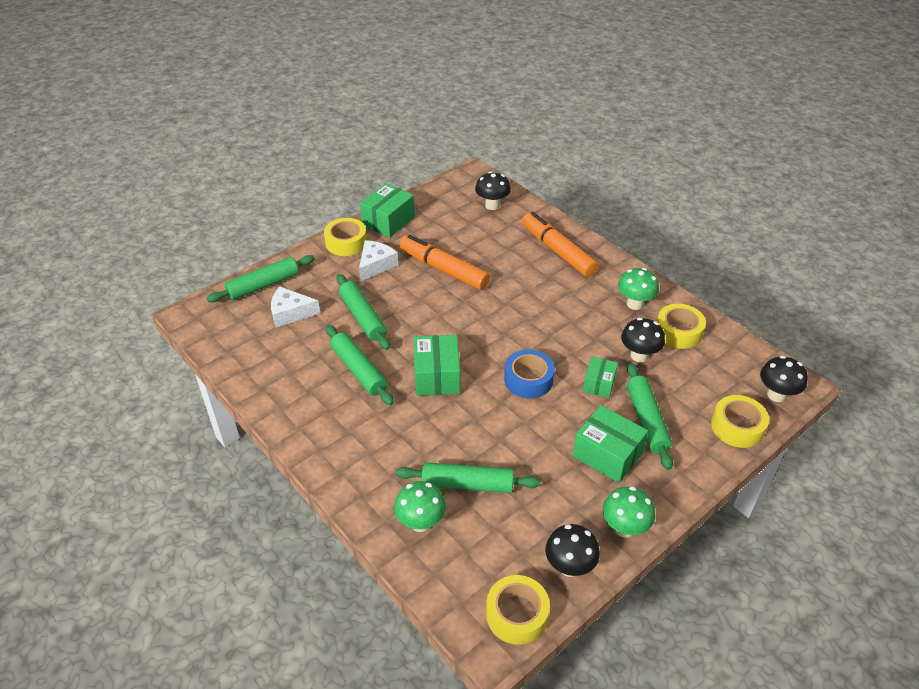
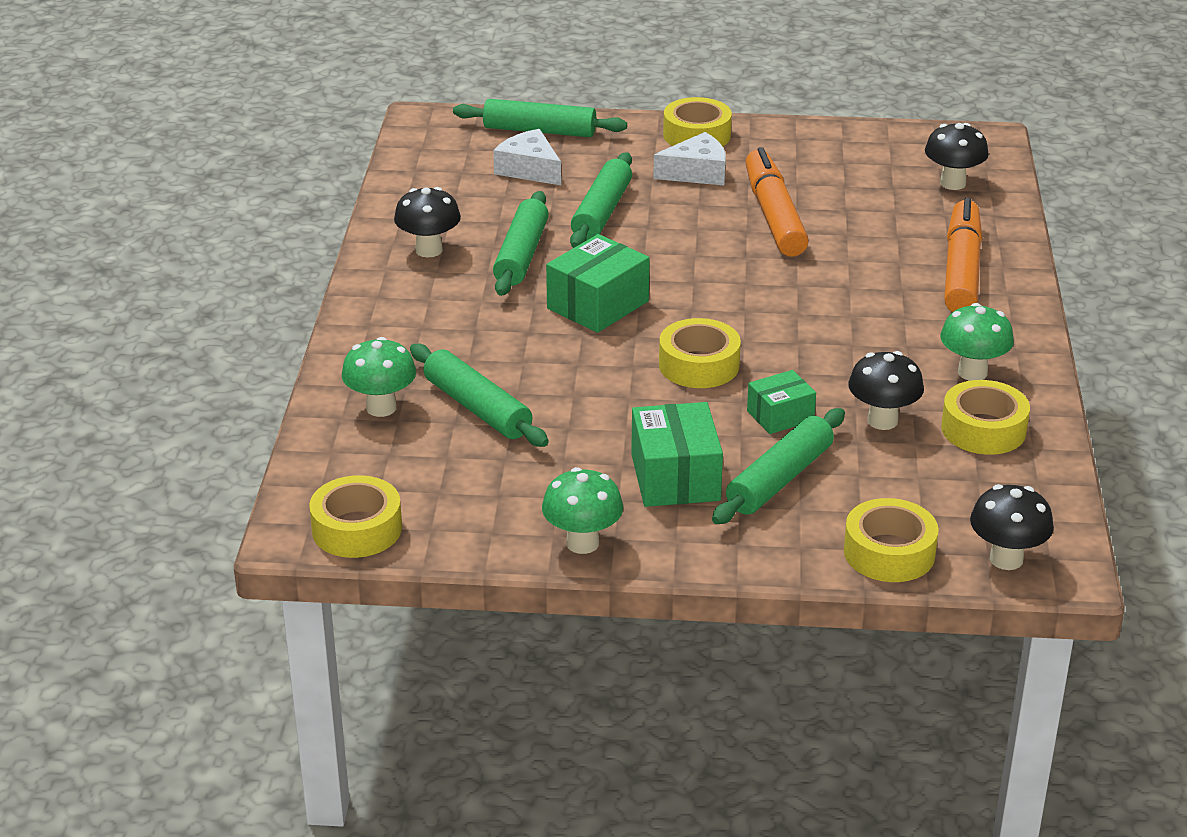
camera: 45 degrees right, 10 degrees down
(388, 221) = (784, 138): green box -> none
(528, 379) = (699, 365): blue tape -> yellow tape
(569, 567) = (469, 532): black mushroom -> black mushroom (429, 250)

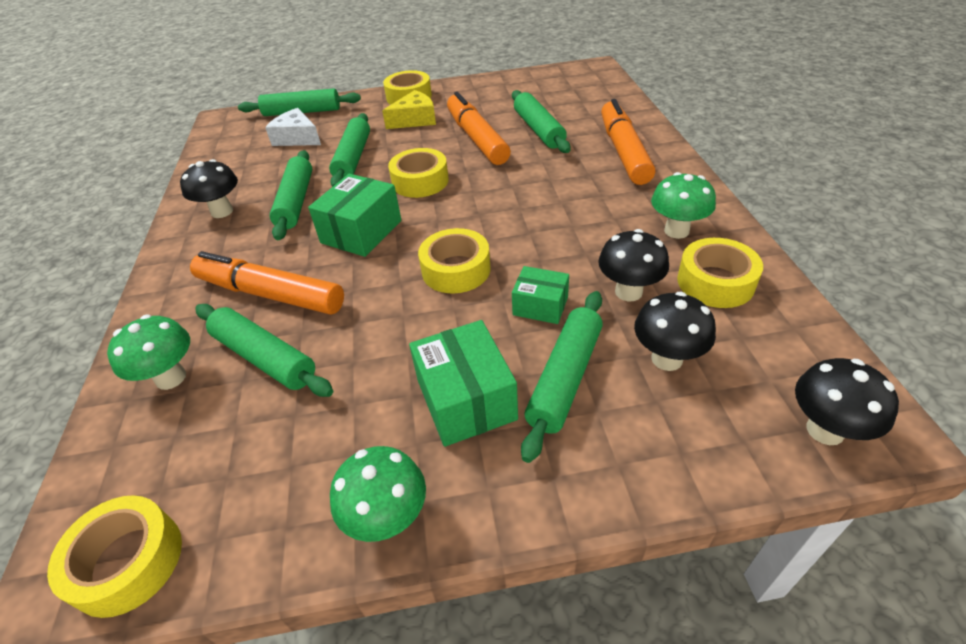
camera: 10 degrees left, 10 degrees up
(485, 351) = (270, 294): none -> orange marker
(696, 172) = (415, 120): white cheese -> yellow cheese
(780, 416) = (540, 306): green box -> green box turned 60 degrees clockwise
(862, 219) = (539, 130): none -> green rolling pin
(889, 552) = (709, 450): yellow tape -> yellow tape (420, 181)
(952, 183) = (587, 96): black mushroom -> black mushroom (667, 359)

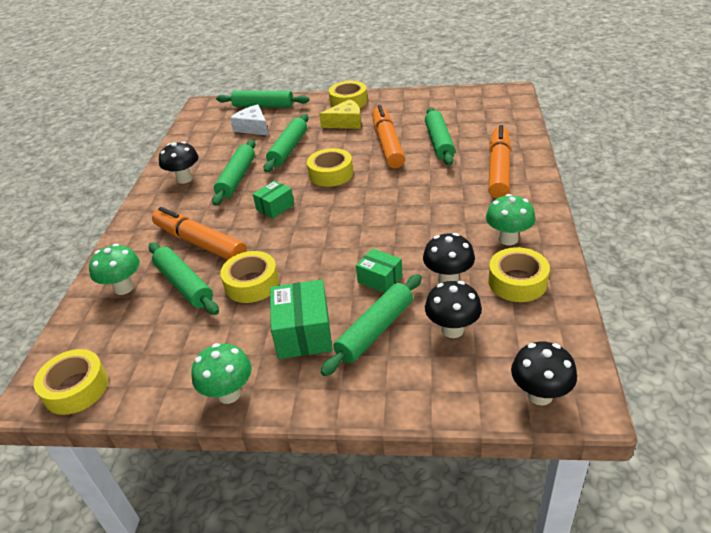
camera: 15 degrees right, 5 degrees down
(361, 232) = (275, 207): green box -> green box, size x0.61
(456, 270) = (331, 244): yellow tape -> yellow tape (252, 284)

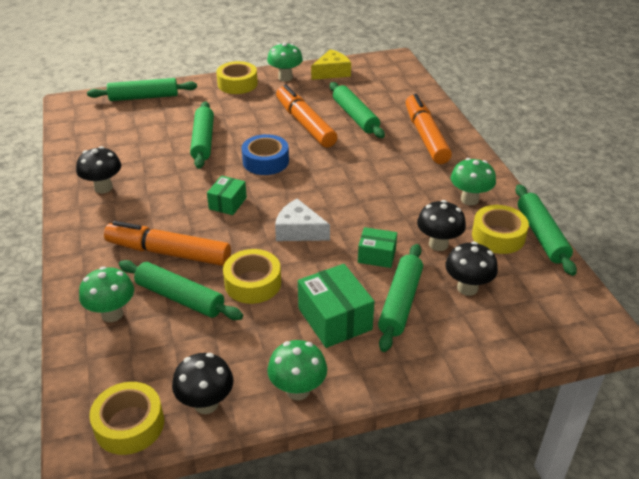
camera: 25 degrees left, 0 degrees up
(237, 178) = (165, 179): green rolling pin -> green rolling pin (541, 235)
(253, 127) = (147, 122): white cheese -> white cheese (298, 231)
(331, 174) = (265, 161): yellow tape -> blue tape
(346, 122) = (248, 106): yellow cheese -> yellow cheese (332, 72)
(394, 100) = (285, 78): none -> green mushroom
(540, 395) = (567, 326): black mushroom -> black mushroom (206, 404)

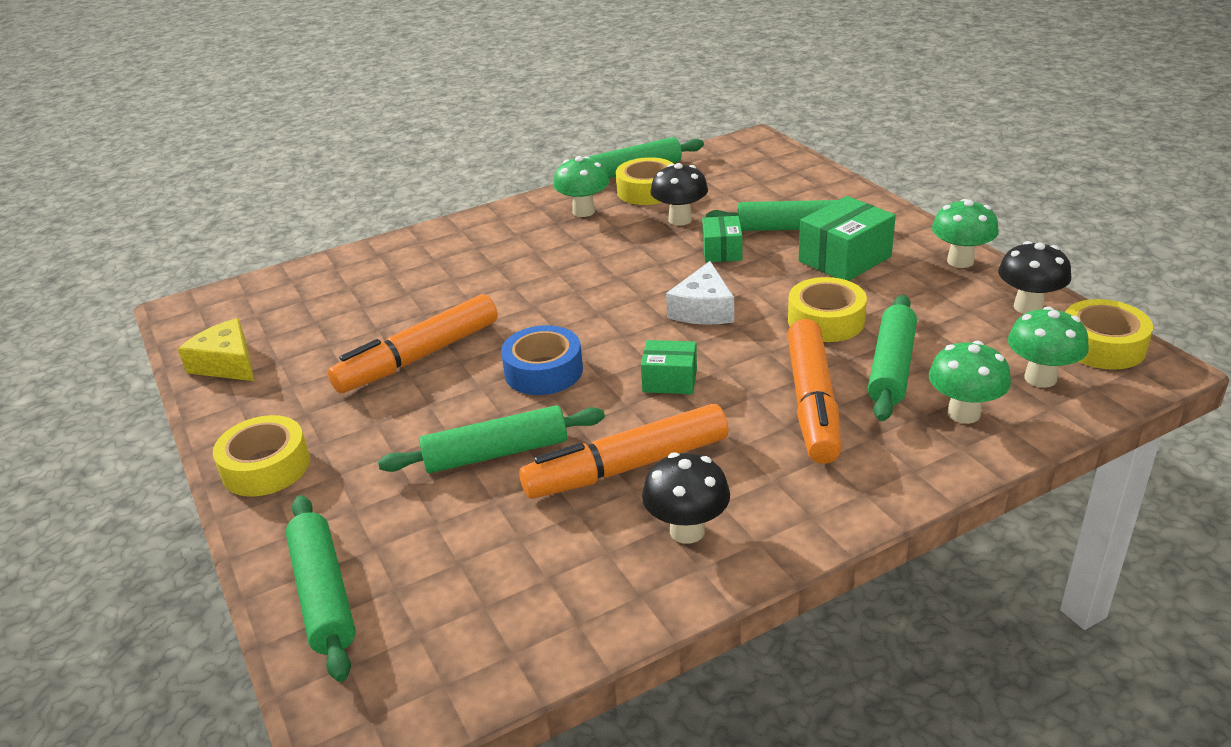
camera: 100 degrees left, 5 degrees down
(285, 78) = (244, 412): green mushroom -> green mushroom (1040, 378)
(355, 116) = (390, 315): green rolling pin -> none
(425, 136) = (441, 253): orange marker -> orange marker (627, 467)
(467, 288) = (744, 198): black mushroom -> none

